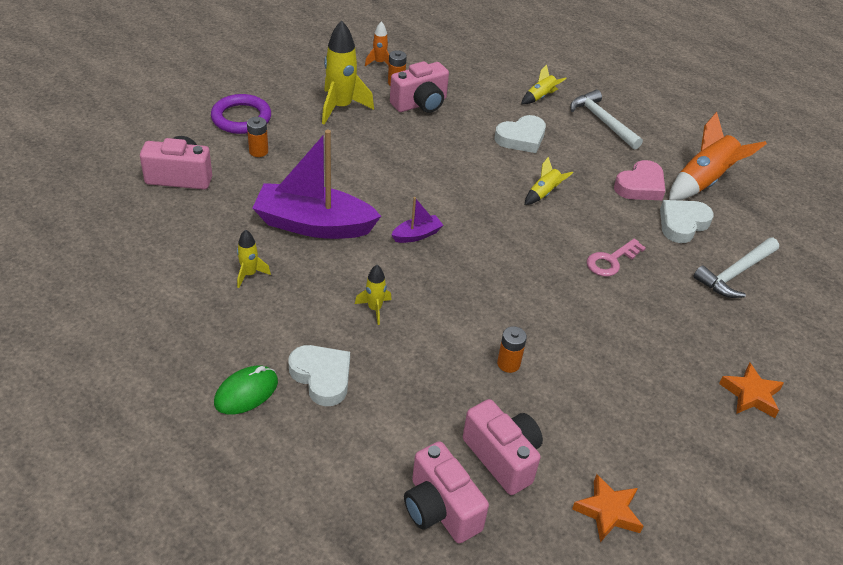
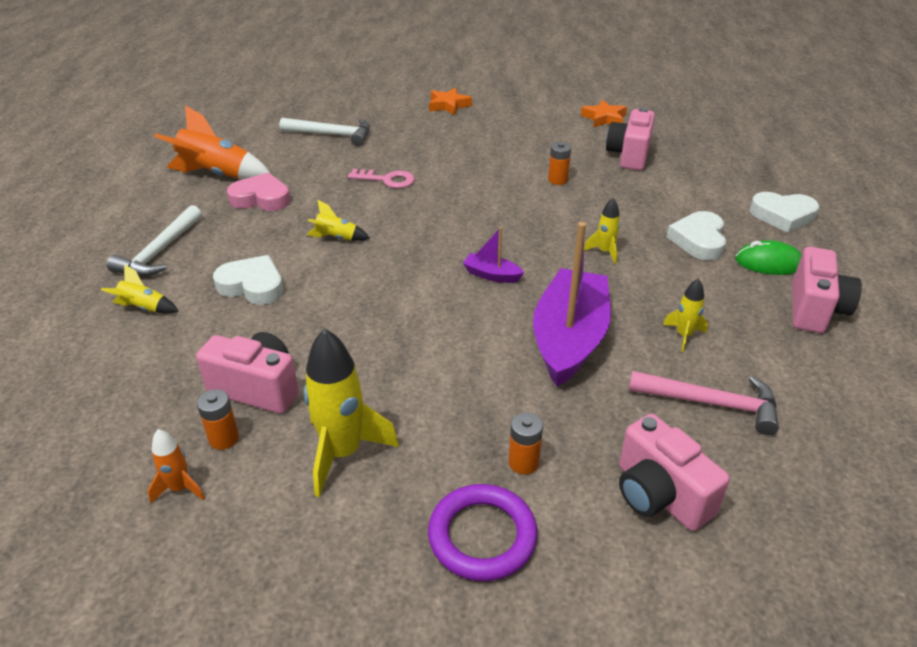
camera: 125 degrees left, 5 degrees down
(193, 239) = (711, 403): none -> pink hammer
(314, 224) = (569, 339): purple boat -> purple boat turned 135 degrees counterclockwise
(440, 509) = (695, 159): pink camera -> pink camera (815, 309)
(682, 224) = (295, 167): white heart -> white heart (782, 216)

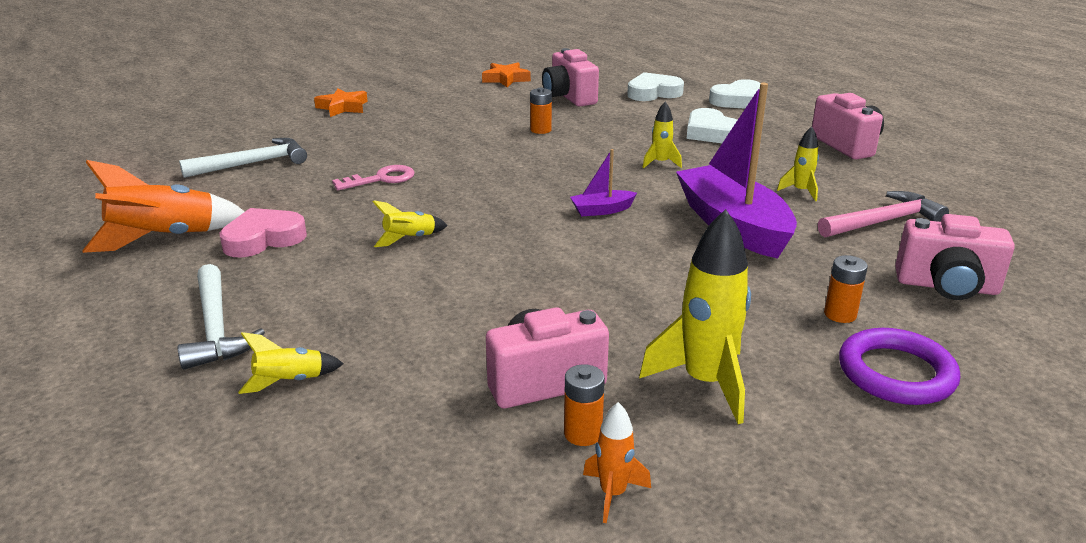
camera: 40 degrees left, 10 degrees down
(252, 286) = (387, 309): white heart -> white heart (653, 93)
(768, 263) = (776, 130): green mouse -> none

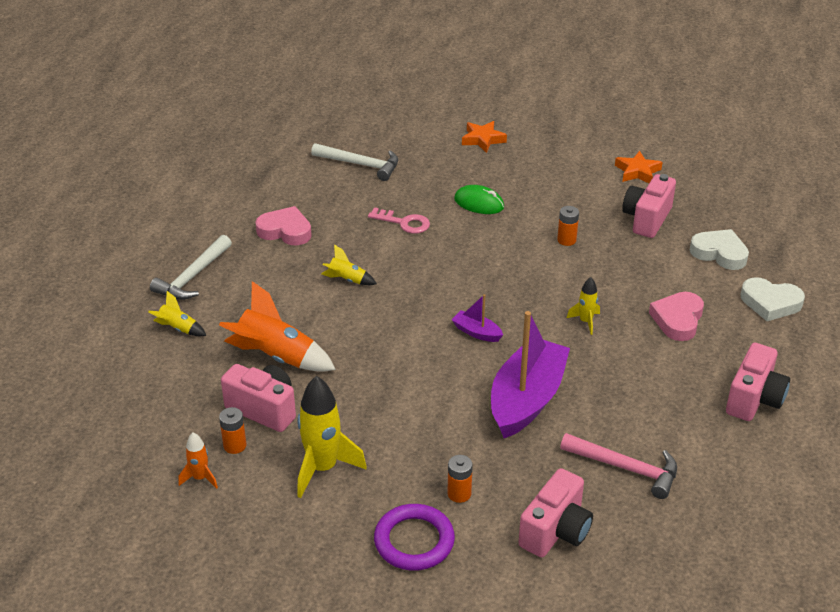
camera: 50 degrees right, 10 degrees up
(164, 238) = (247, 200): orange rocket -> orange rocket (276, 357)
(423, 140) = (479, 203): none -> green mouse
(711, 133) = (677, 319): white heart -> pink heart
(800, 191) = (626, 408): yellow rocket -> none
(946, 286) = (556, 531): pink camera -> pink camera turned 120 degrees counterclockwise

